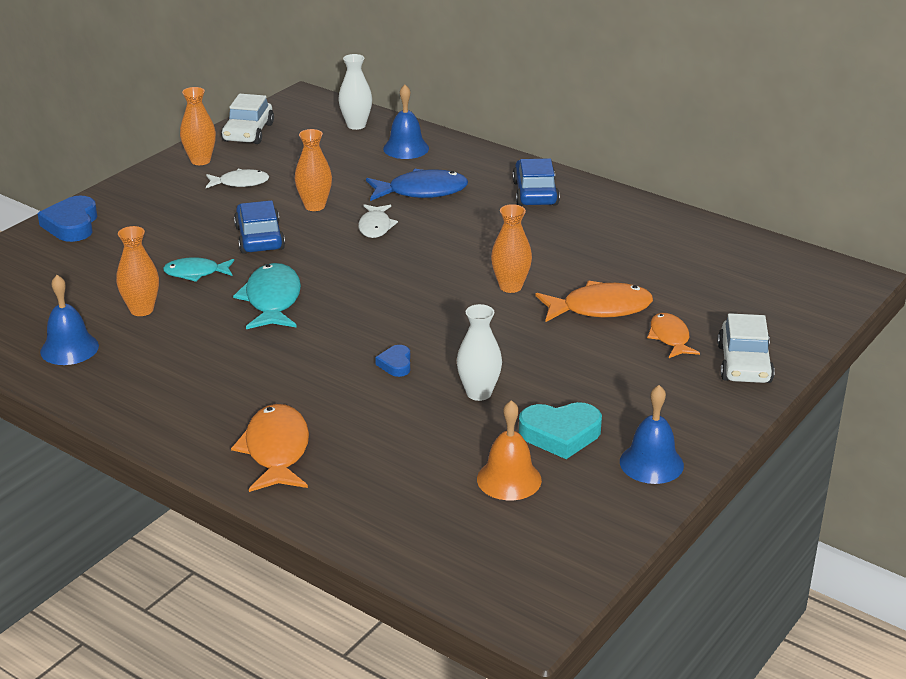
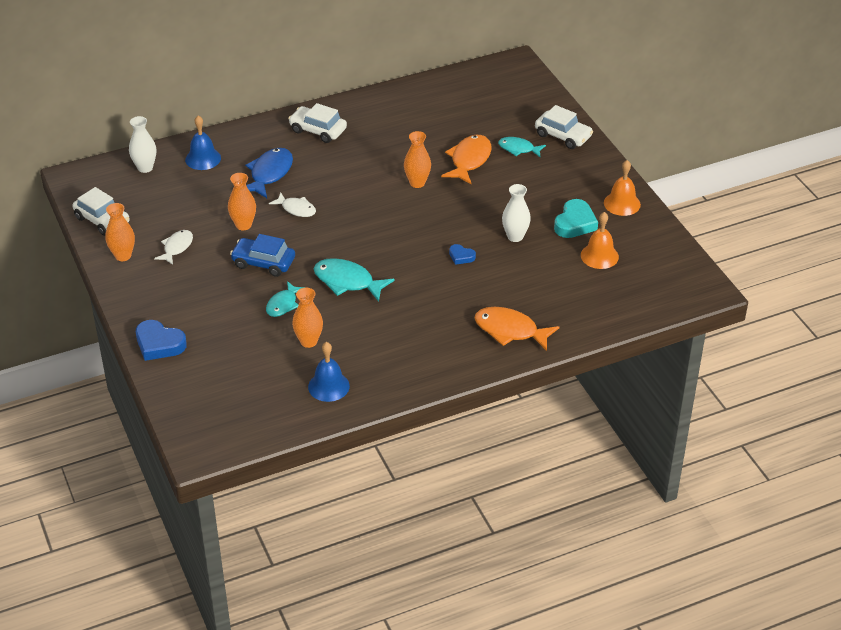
camera: 60 degrees left, 10 degrees up
(535, 193) = (318, 130): blue car -> white car
(651, 463) = (622, 203): blue bell -> orange bell
(670, 337) = (518, 149): orange fish -> turquoise fish

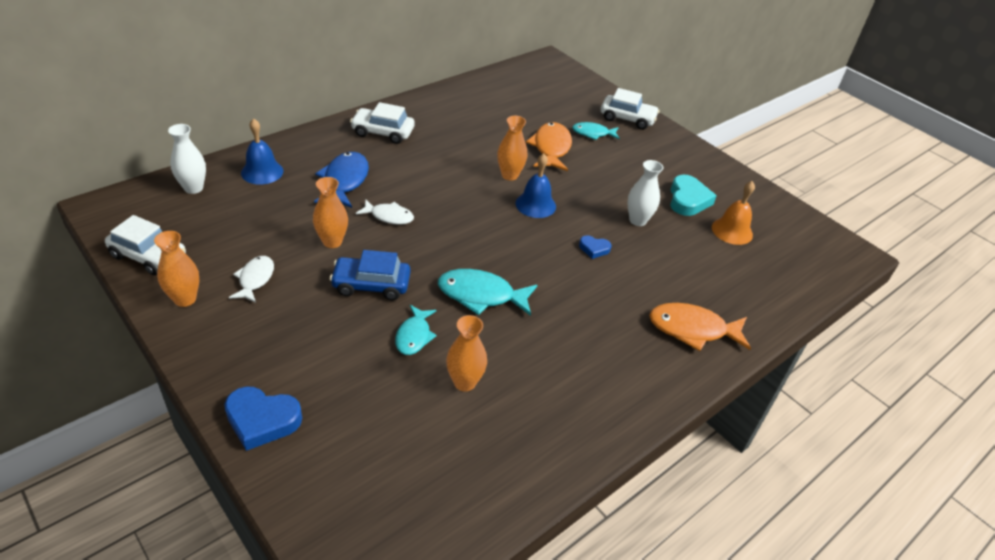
camera: 20 degrees left, 0 degrees up
(328, 386) = (515, 445): blue bell -> blue bell (535, 205)
(622, 203) = (719, 176): orange bell -> none

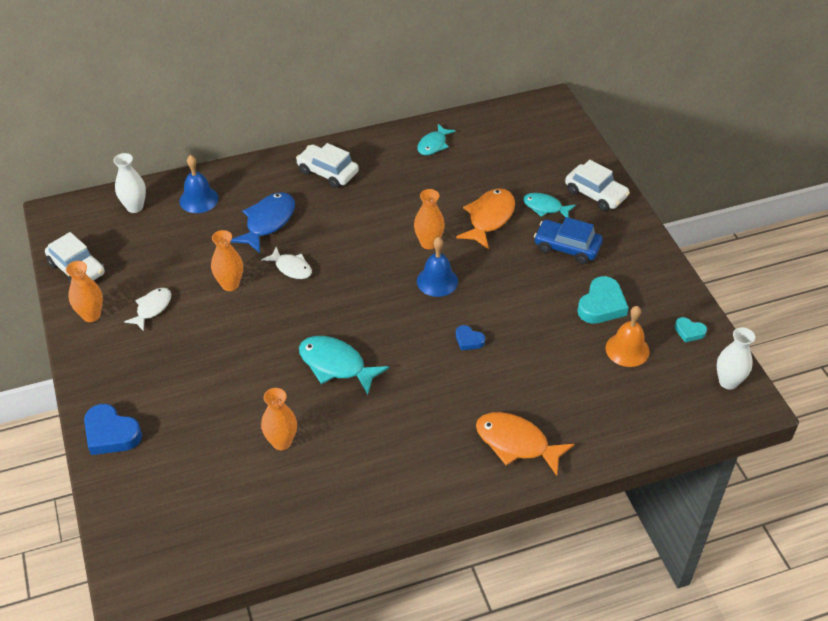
camera: 25 degrees right, 5 degrees up
(371, 285) = (245, 334): blue car -> blue car (567, 247)
(414, 336) = (259, 390): turquoise fish -> turquoise fish (433, 145)
(637, 220) = (532, 318): white vase -> white vase (728, 382)
(770, 208) = (689, 331): none -> turquoise heart

